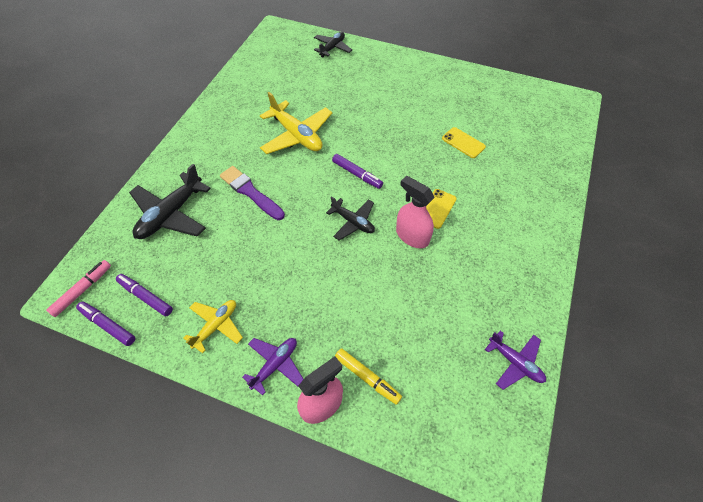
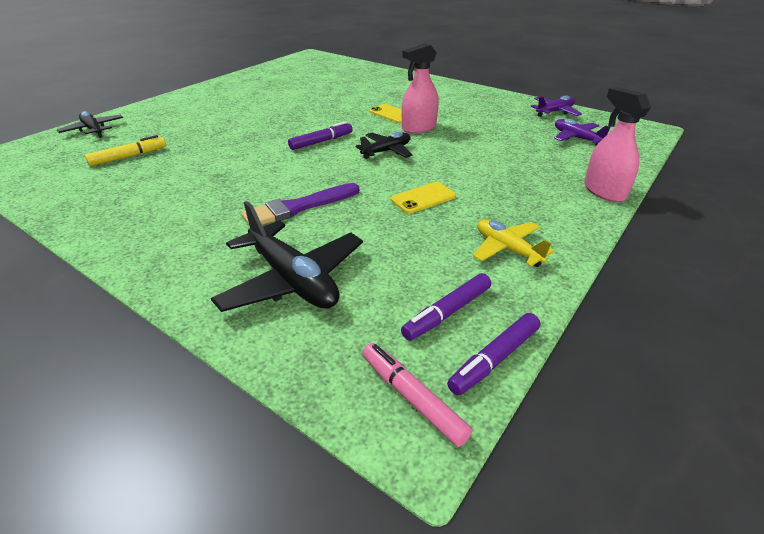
camera: 75 degrees left, 20 degrees down
(275, 364) = (561, 212): purple plane -> purple plane (576, 138)
(297, 135) = (226, 167): yellow plane -> none
(367, 377) = (572, 167): yellow marker -> yellow marker (129, 157)
(463, 143) = (320, 94): yellow phone -> yellow phone (423, 198)

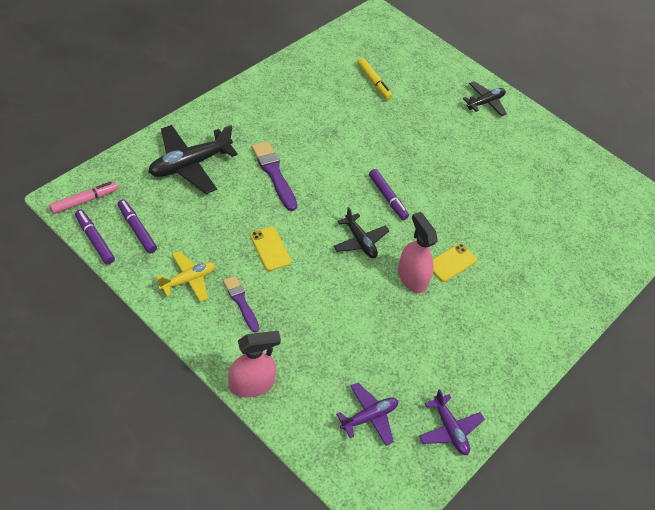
camera: 90 degrees right, 15 degrees up
(93, 130) = (429, 57): black plane -> black plane (485, 102)
(511, 208) = (241, 302): none -> purple brush

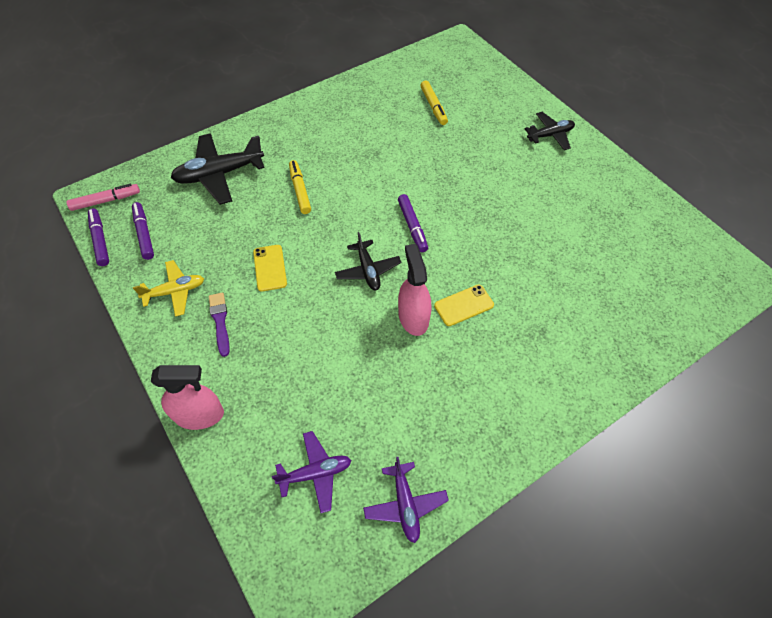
camera: 20 degrees right, 5 degrees up
(274, 173) = (300, 190): purple brush -> yellow marker

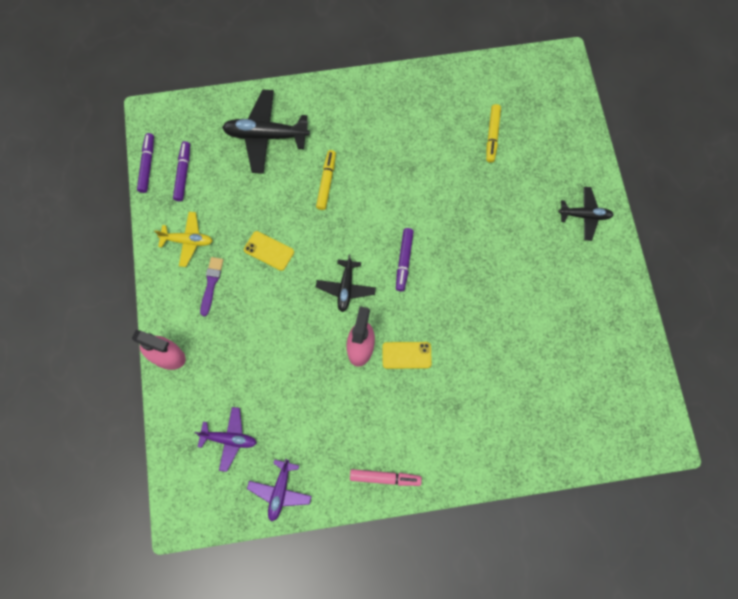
camera: 25 degrees right, 15 degrees up
(106, 201) = (164, 125): pink marker -> pink marker (385, 478)
(270, 268) = (269, 251): yellow phone -> yellow phone turned 75 degrees counterclockwise

